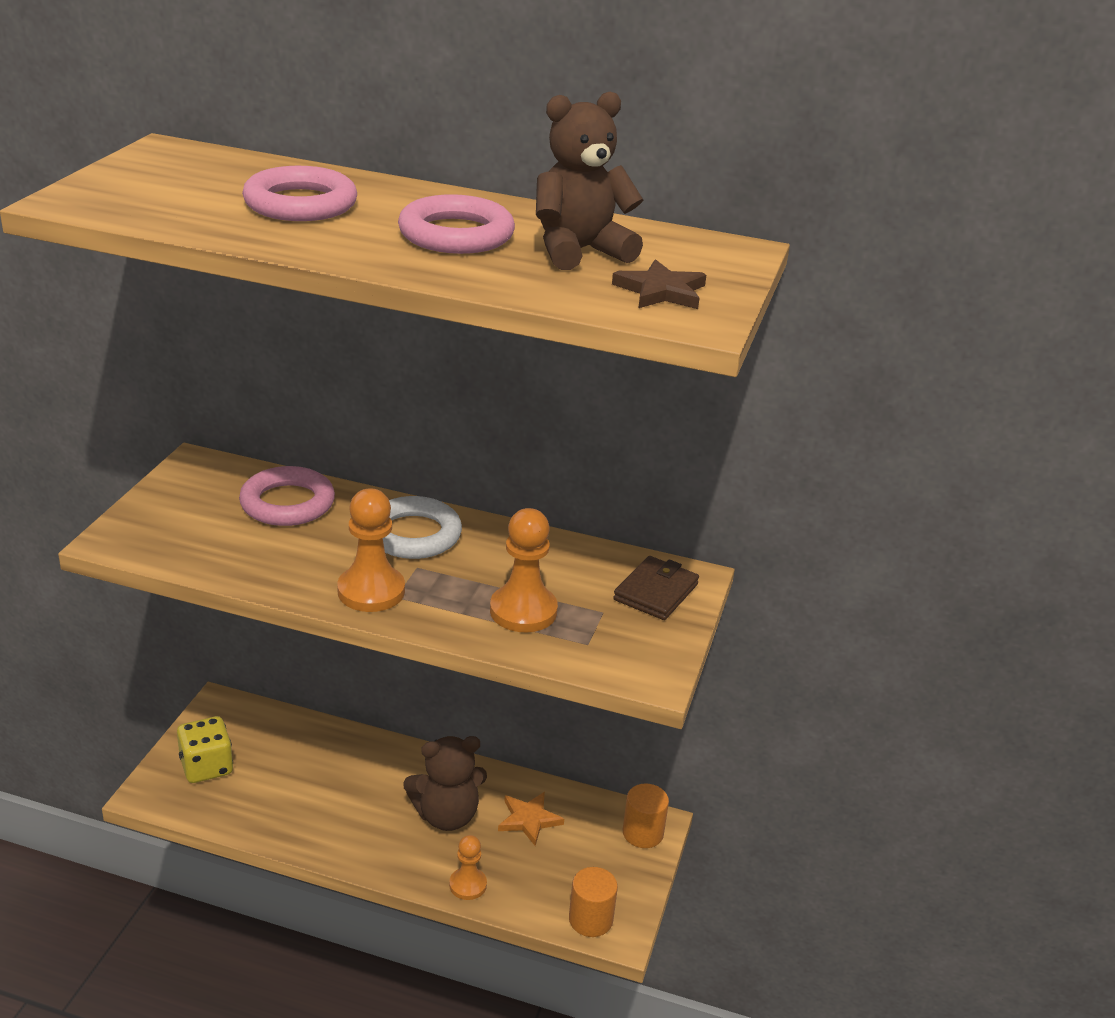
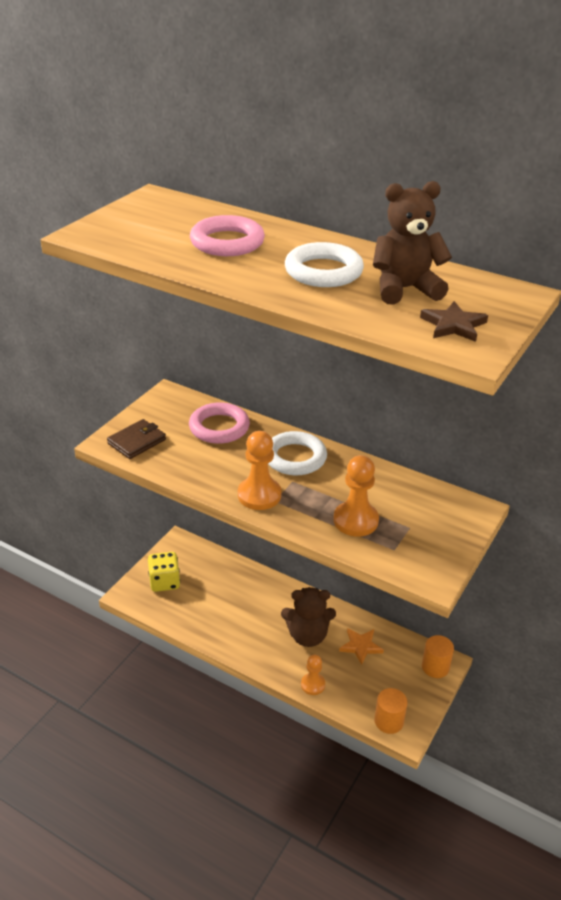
camera: 15 degrees right, 5 degrees up
(456, 234) = (323, 271): pink ring -> white ring
(656, 592) = (449, 517): brown wallet -> brown wallet (137, 442)

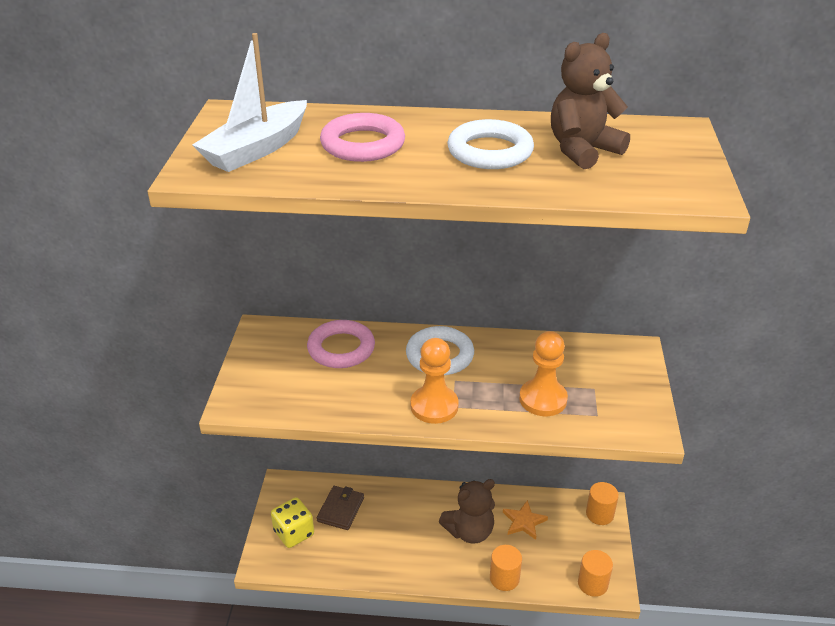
camera: 25 degrees left, 0 degrees up
(137, 442) = (265, 392): brown wallet -> brown wallet (341, 509)
(144, 228) = (256, 149): none -> white boat
(313, 685) = (504, 578): orange pawn -> orange cylinder
(453, 325) = (661, 174): brown star -> none

